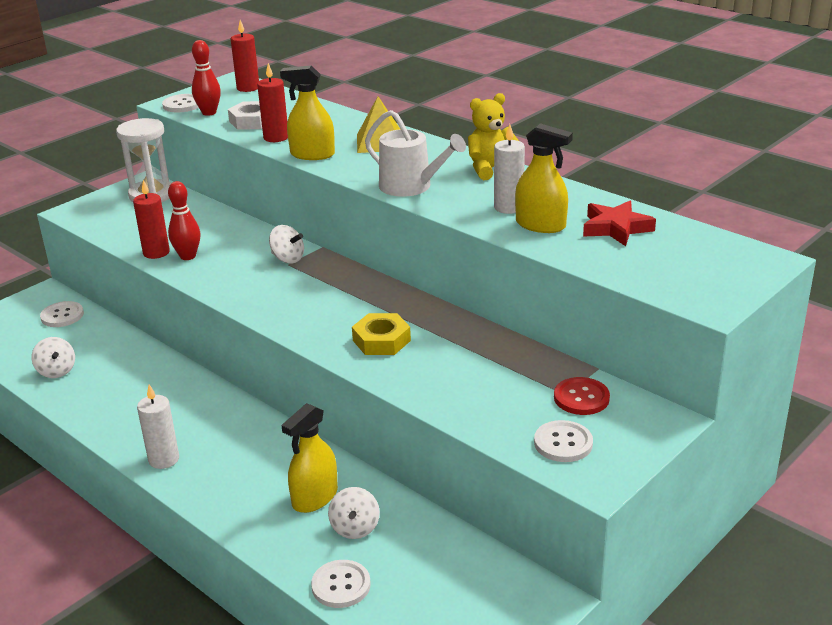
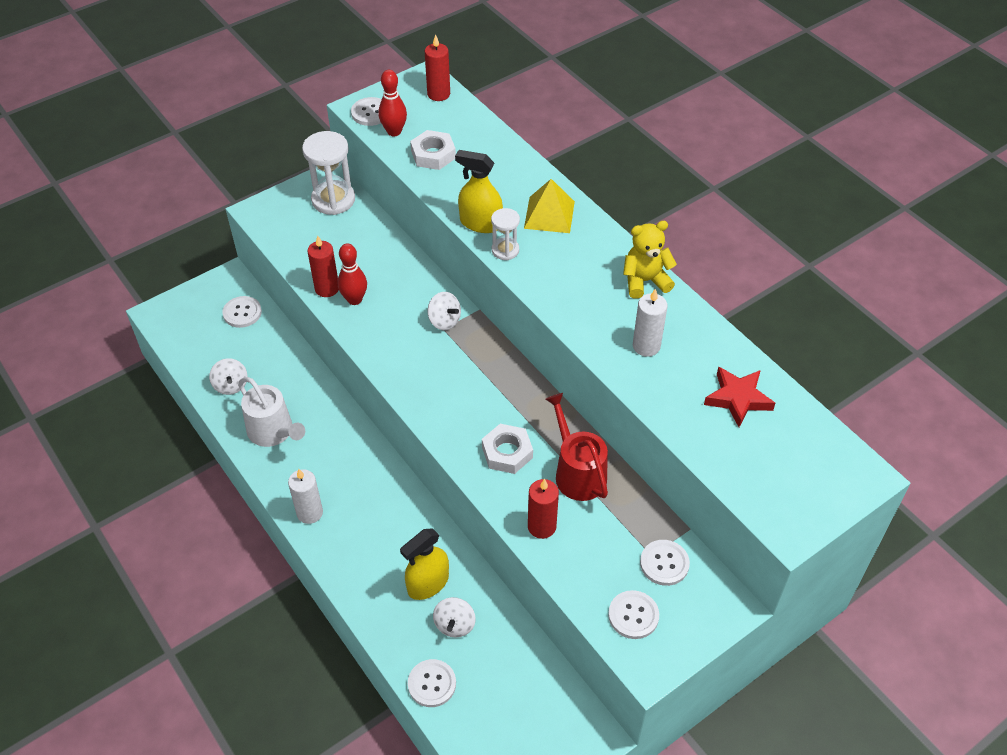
camera: 10 degrees right, 20 degrees up
(276, 137) = (451, 187): red candle -> red candle (542, 526)
(342, 167) = (505, 250): none -> white hourglass
(381, 340) = (507, 452): yellow nut -> white nut
(411, 187) = (562, 294): white watering can -> white watering can (273, 432)
(462, 344) = (577, 473): none -> red watering can
(540, 225) = (669, 379): yellow spray bottle -> none
(581, 398) = (664, 563): red button -> white button

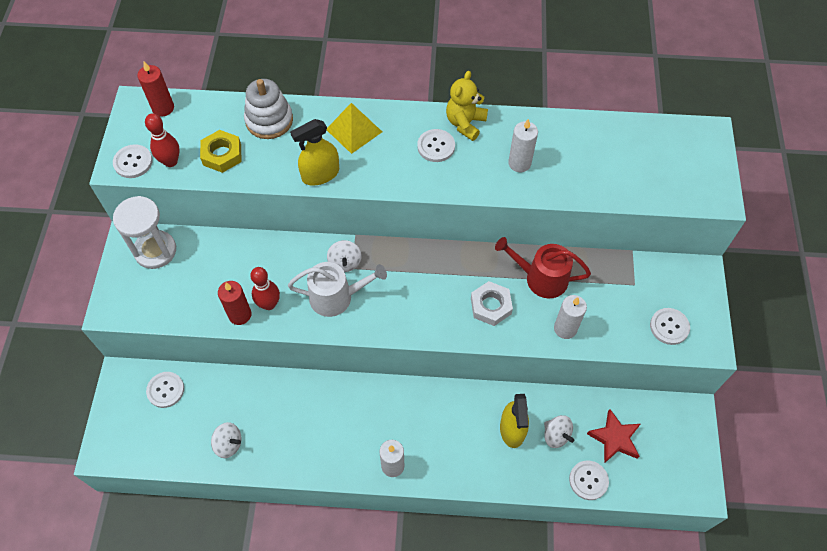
camera: 50 degrees left, 10 degrees up
(273, 432) = (300, 443): white watering can -> white watering can (336, 297)
(433, 154) = (222, 154): white nut -> yellow nut
(444, 321) = (345, 262): white spinning top -> white spinning top turned 90 degrees clockwise
(498, 158) = (269, 120): none -> white stacking toy
(505, 250) = (360, 178): white hourglass -> none
(542, 526) = (565, 328): red candle -> white candle
(664, 563) = (646, 282): white button -> white button (436, 146)
(738, 399) = (603, 149): red star -> red star (615, 438)

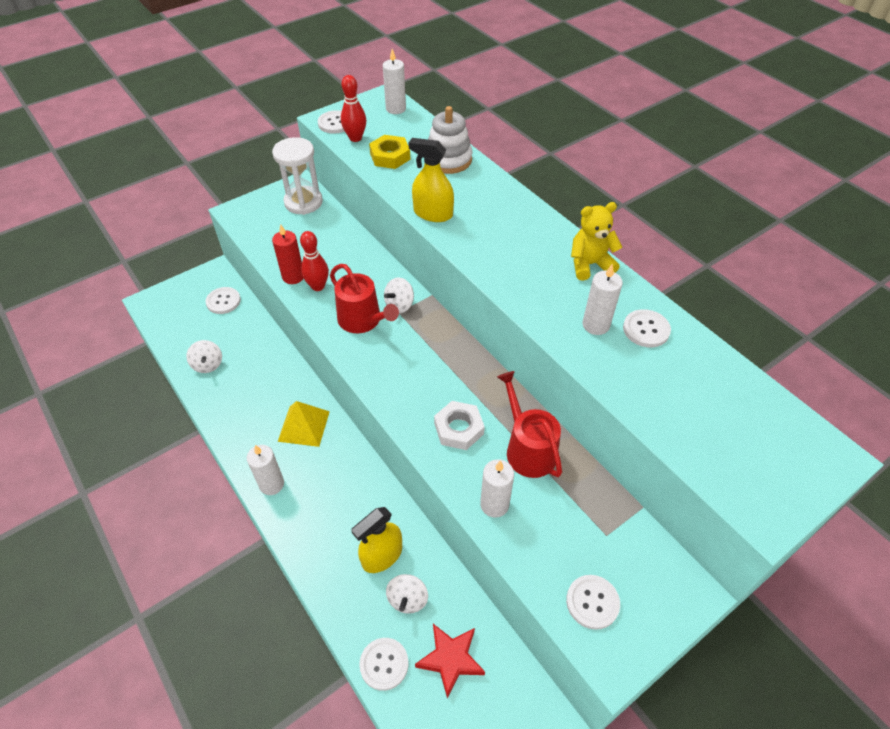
camera: 50 degrees right, 10 degrees down
(163, 108) = (395, 109): red candle -> white candle
(336, 297) = (363, 320): white watering can -> red watering can
(354, 130) = (496, 206): yellow pyramid -> yellow pyramid (304, 426)
(436, 146) = (542, 261): white button -> white button (646, 329)

